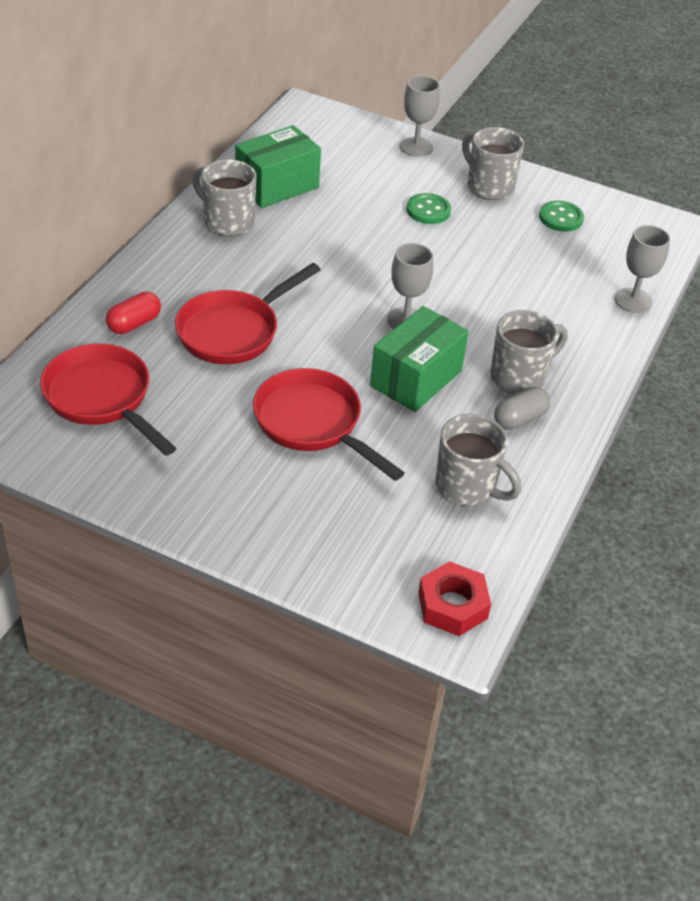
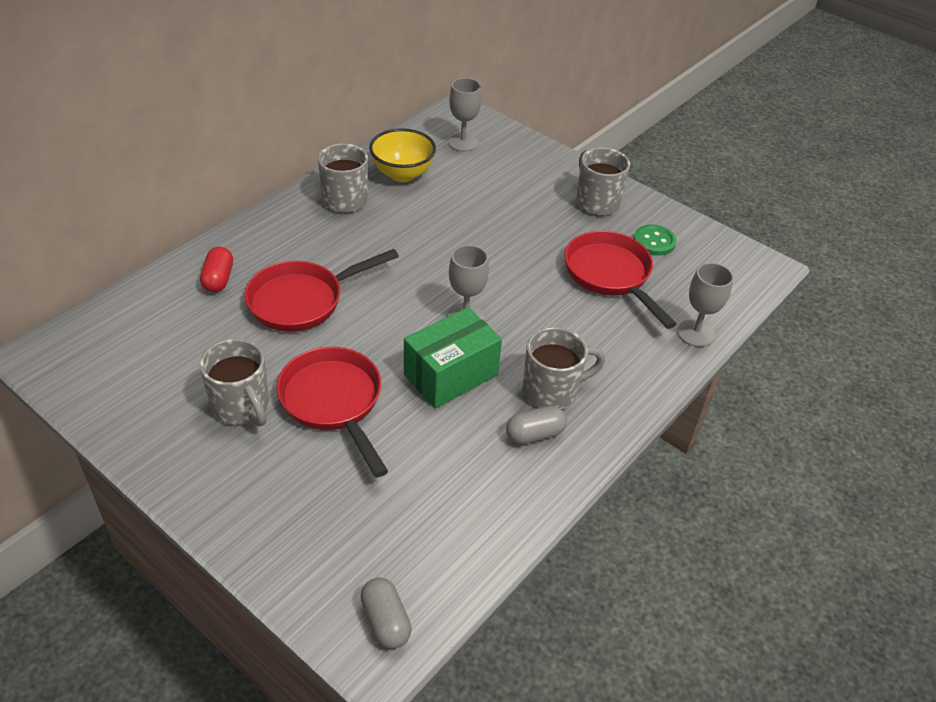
camera: 15 degrees right, 0 degrees up
(102, 399) = (156, 344): red pan -> red pan (610, 276)
(134, 324) = (218, 279): red capsule -> red capsule turned 60 degrees counterclockwise
(277, 186) = (402, 174): green box -> yellow bowl
(416, 147) = (543, 157): grey goblet -> grey goblet (462, 142)
(428, 210) = (530, 216): green button -> none
(452, 605) = (386, 621): red nut -> grey capsule
(467, 487) = (454, 495): grey mug -> grey mug (242, 407)

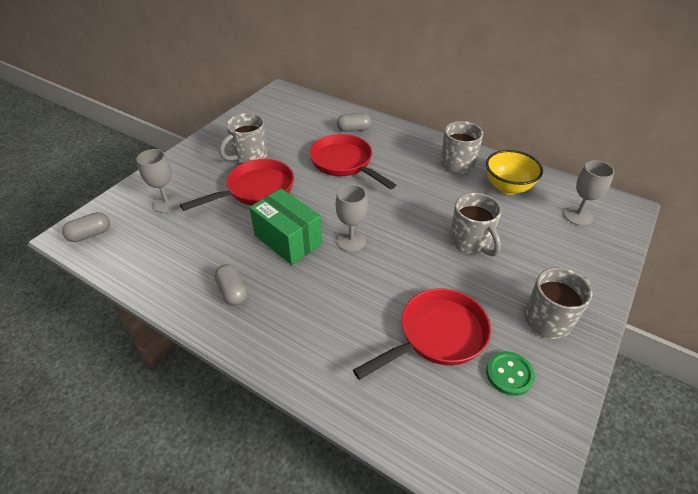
camera: 85 degrees right, 0 degrees up
(218, 279) = (354, 129): red capsule -> grey capsule
(552, 391) = (279, 299): grey mug -> grey mug (470, 243)
(695, 333) = (374, 414): grey goblet -> grey goblet (167, 204)

